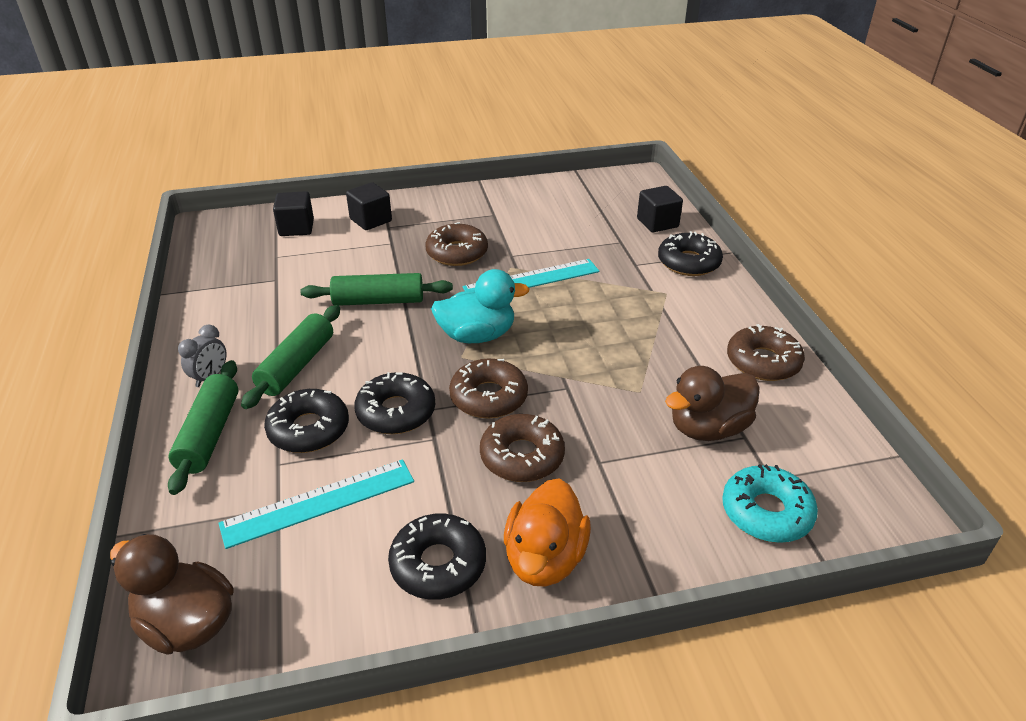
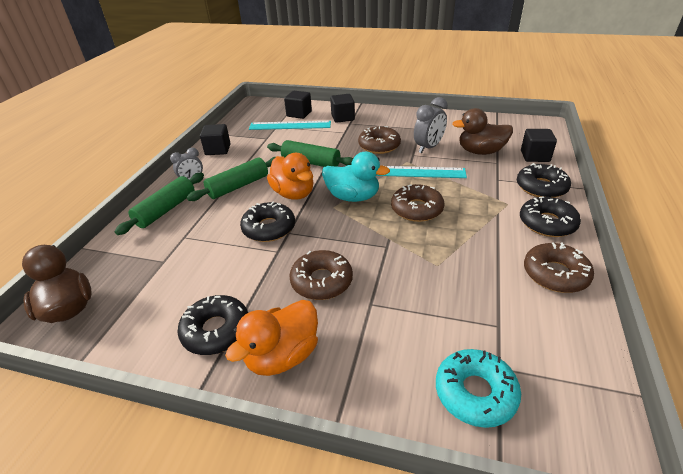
camera: 30 degrees right, 0 degrees up
(209, 317) = (218, 150): none -> black cube
(309, 429) = (215, 223): black donut -> black donut (547, 223)
(319, 502) = (185, 266): turquoise ruler -> turquoise ruler (290, 125)
(391, 353) = (293, 193): none -> orange duck
(488, 397) = (330, 236): brown donut -> brown donut (416, 209)
(524, 240) = (428, 147): none -> grey clock
(708, 428) = (472, 309): brown duck -> brown duck (480, 152)

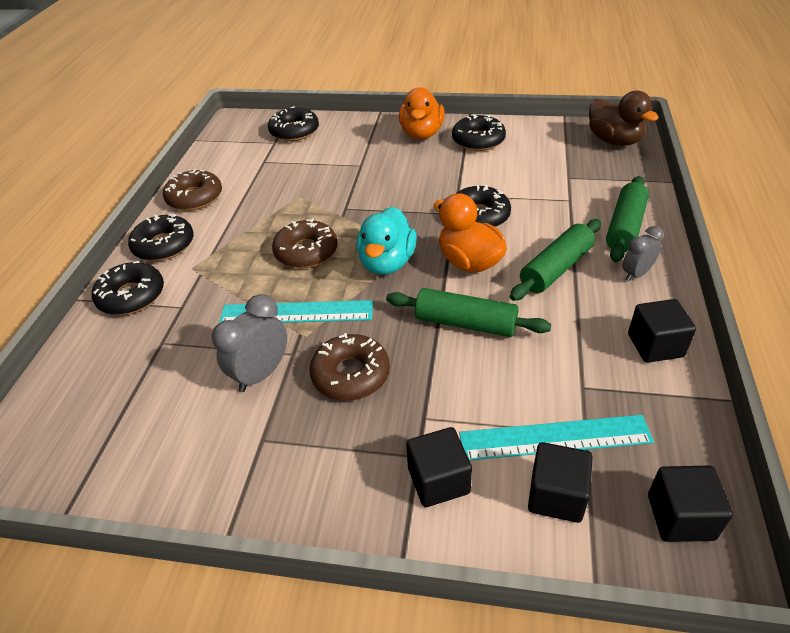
camera: 175 degrees right, 5 degrees up
(282, 355) = (421, 134): orange duck -> orange duck turned 150 degrees clockwise
(321, 281) = (405, 175): brown donut -> none
(353, 197) = (387, 263): turquoise duck -> turquoise duck turned 90 degrees counterclockwise
(475, 393) = (294, 131): turquoise donut -> black donut
(480, 152) = (174, 368): brown duck -> none
(535, 156) = (91, 361): black cube -> black cube (680, 517)

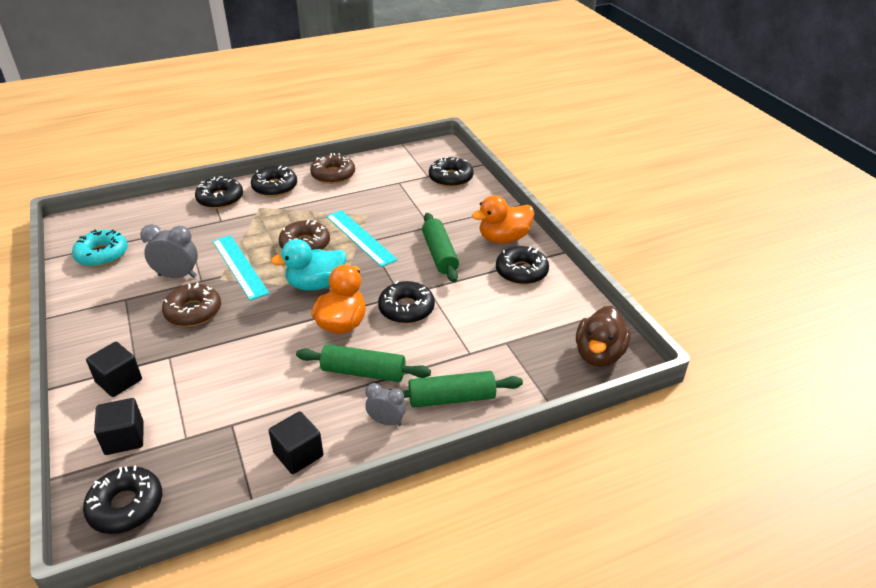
camera: 55 degrees right, 5 degrees down
(126, 447) = (102, 254): none -> turquoise donut
(465, 323) = (270, 345): green rolling pin -> green rolling pin (439, 254)
(554, 438) = (175, 423): turquoise ruler -> turquoise ruler (360, 237)
(680, 517) = (126, 506): black cube -> black donut

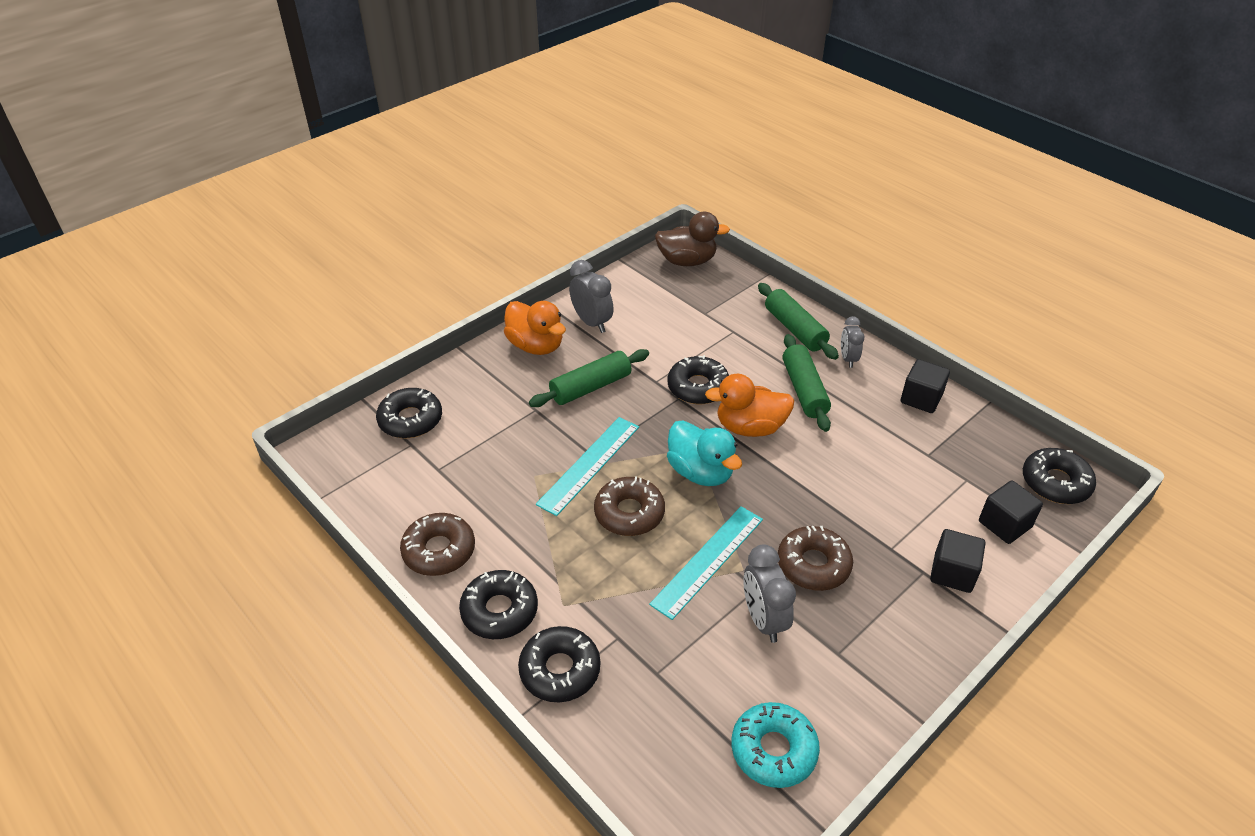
camera: 110 degrees left, 5 degrees up
(521, 271) = (592, 322): black donut -> grey clock

